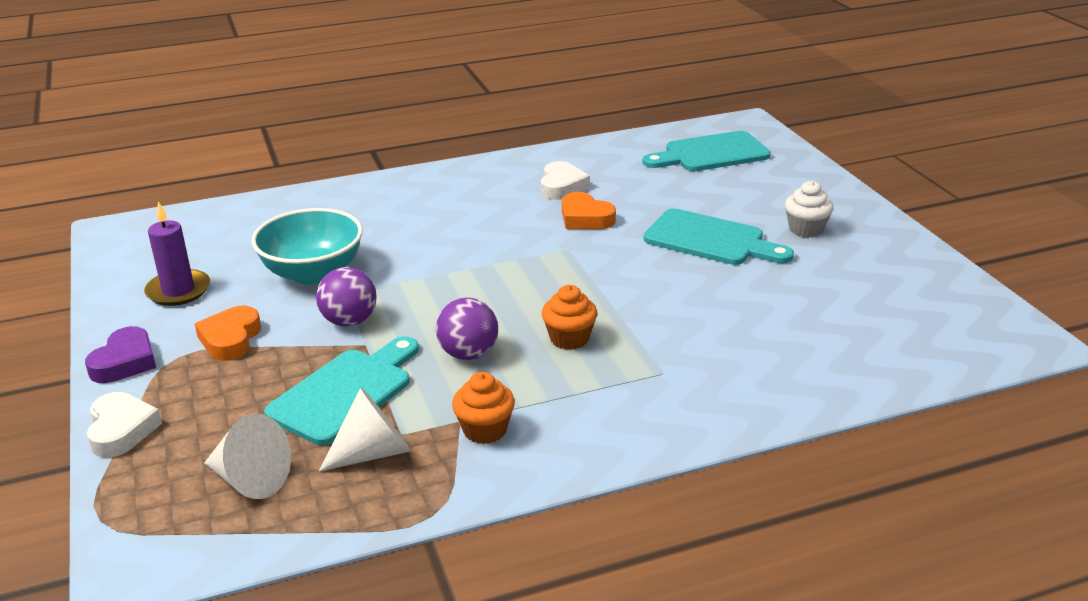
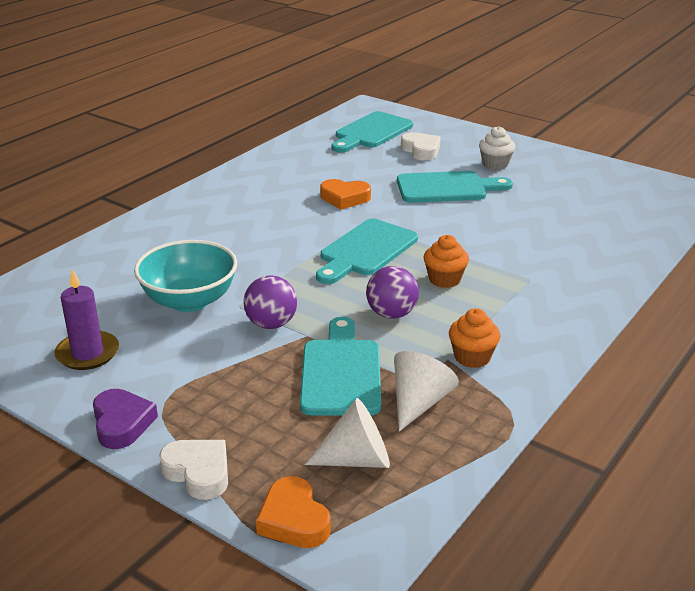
camera: 35 degrees left, 0 degrees up
(230, 339) = (191, 371): orange heart -> orange heart (293, 520)
(532, 280) = (366, 251): none -> turquoise cutting board
(562, 186) = (297, 181): white heart -> white heart (421, 150)

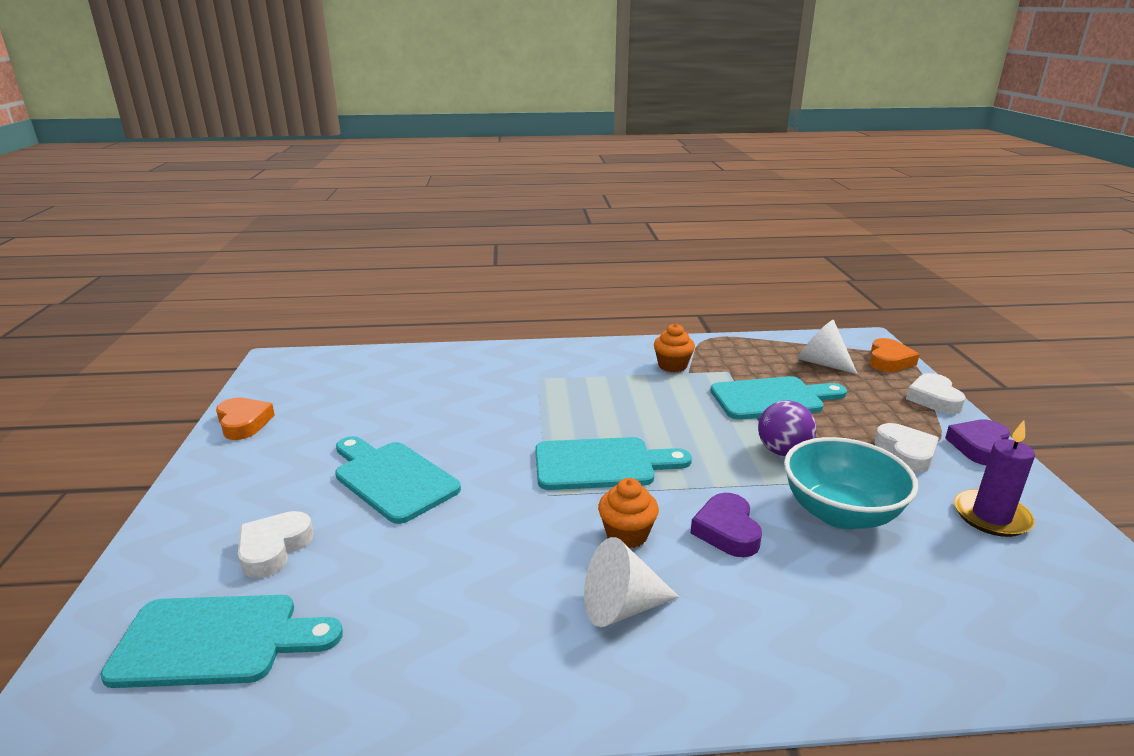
camera: 130 degrees left, 5 degrees down
(180, 377) = (905, 453): none -> white heart
(243, 256) = (727, 531): none -> purple heart
(340, 372) = (772, 398): turquoise cutting board -> turquoise cutting board turned 150 degrees counterclockwise
(344, 198) = (502, 537): orange heart -> orange heart (243, 423)
(391, 314) = (676, 409): purple ball -> none
(419, 402) = (745, 365): white cone -> white cone (621, 607)
(444, 279) = (592, 408): orange cupcake -> orange cupcake (627, 535)
(495, 164) = (285, 473): white cupcake -> none

